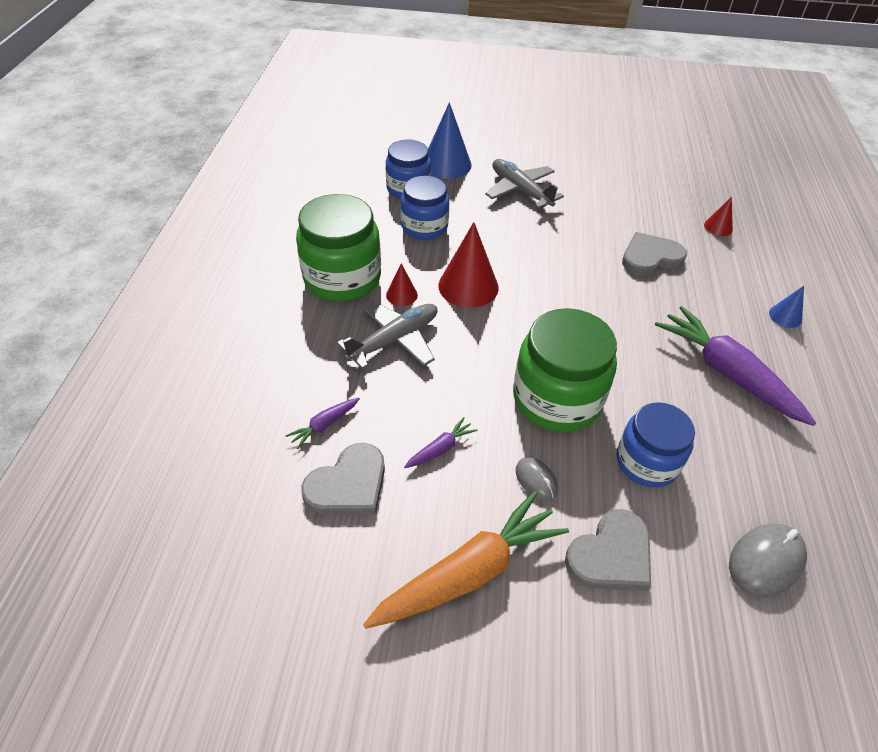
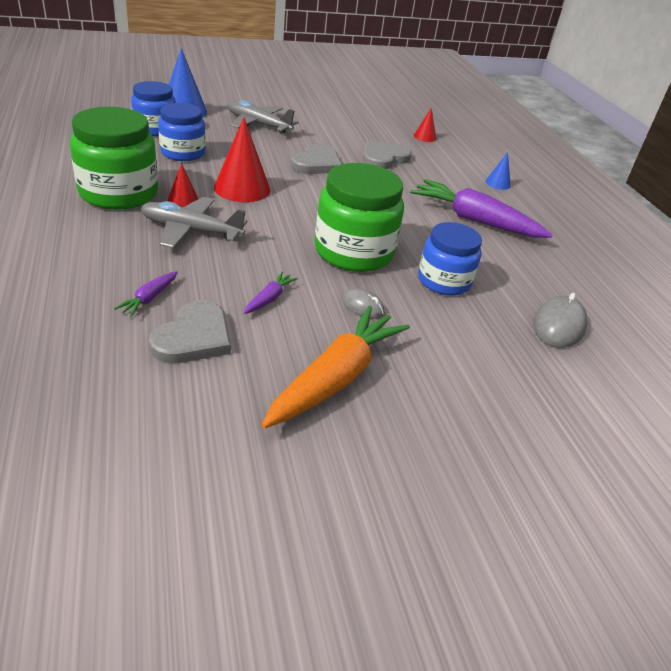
camera: 25 degrees left, 10 degrees down
(394, 340) = (191, 230): grey plane -> grey plane turned 105 degrees counterclockwise
(611, 555) = (446, 343): grey heart -> grey heart (317, 163)

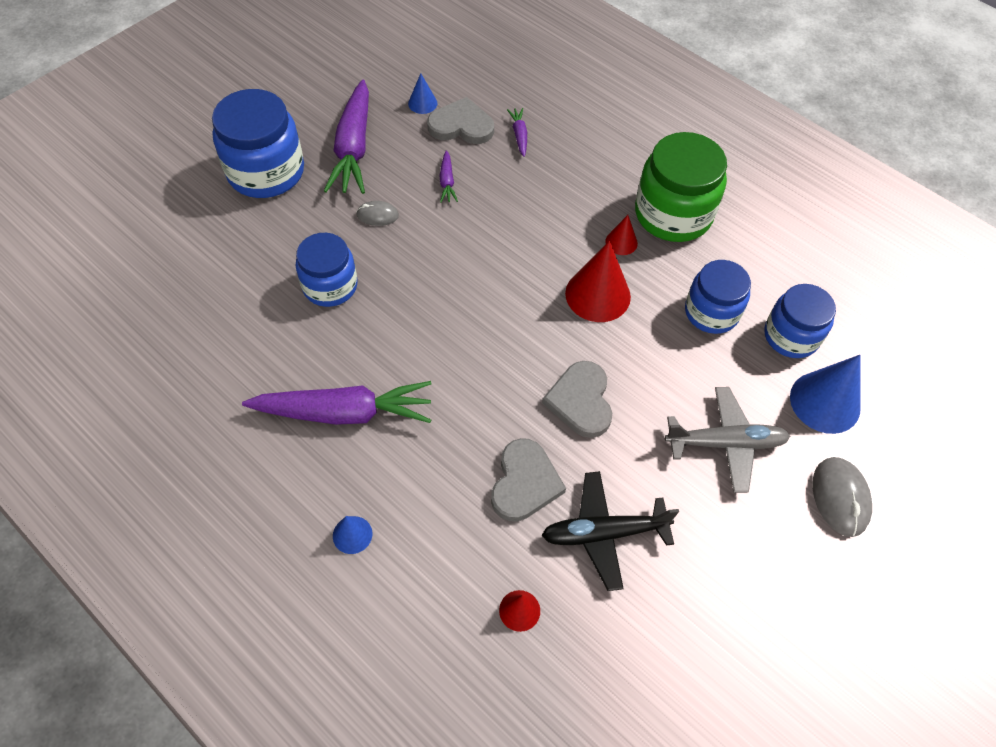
camera: 150 degrees right, 20 degrees up
(191, 230) = (570, 210): grey plane -> none
(194, 337) = (461, 125): grey heart -> grey heart turned 105 degrees clockwise
(206, 385) = (422, 103): none -> blue cone
(336, 377) = (353, 148): orange carrot -> purple carrot
(354, 252) = (428, 272): green jar -> none
(359, 133) = (604, 533): none -> black plane
(457, 404) = (266, 172): none -> blue jar
(558, 326) = (209, 292): grey mouse -> grey mouse (840, 498)

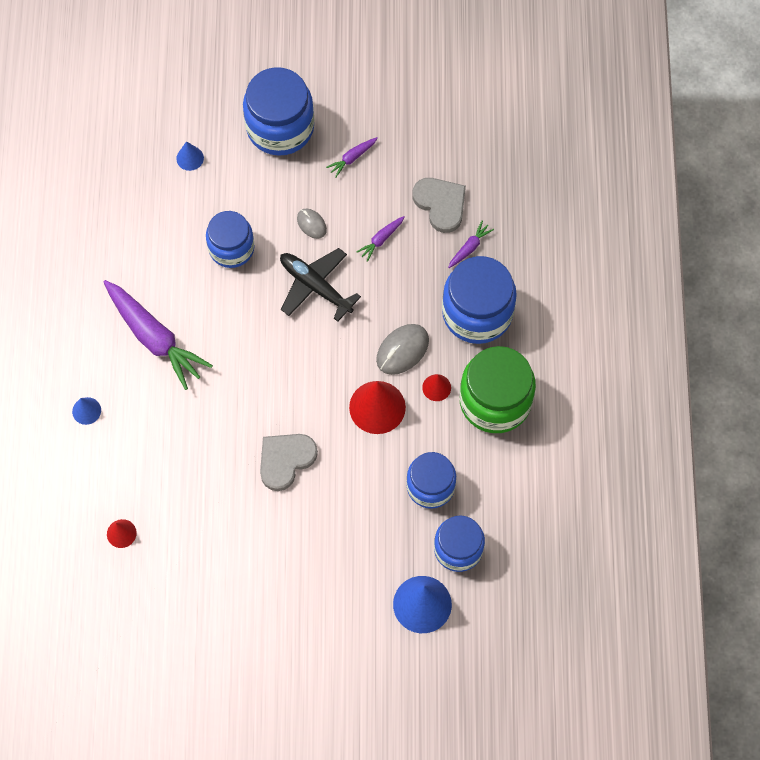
camera: 50 degrees right, 10 degrees up
(353, 148) = (352, 158): purple carrot -> purple carrot, size x0.44
(422, 103) = (436, 162): blue cone -> blue cone (190, 158)
(524, 483) = (200, 473): grey heart -> none
(581, 170) = (477, 312): none -> blue jar
(604, 533) = (208, 541): black plane -> black plane (315, 286)
(726, 443) = (333, 566): grey plane -> none
(840, 498) = (355, 658): grey mouse -> grey mouse (402, 350)

